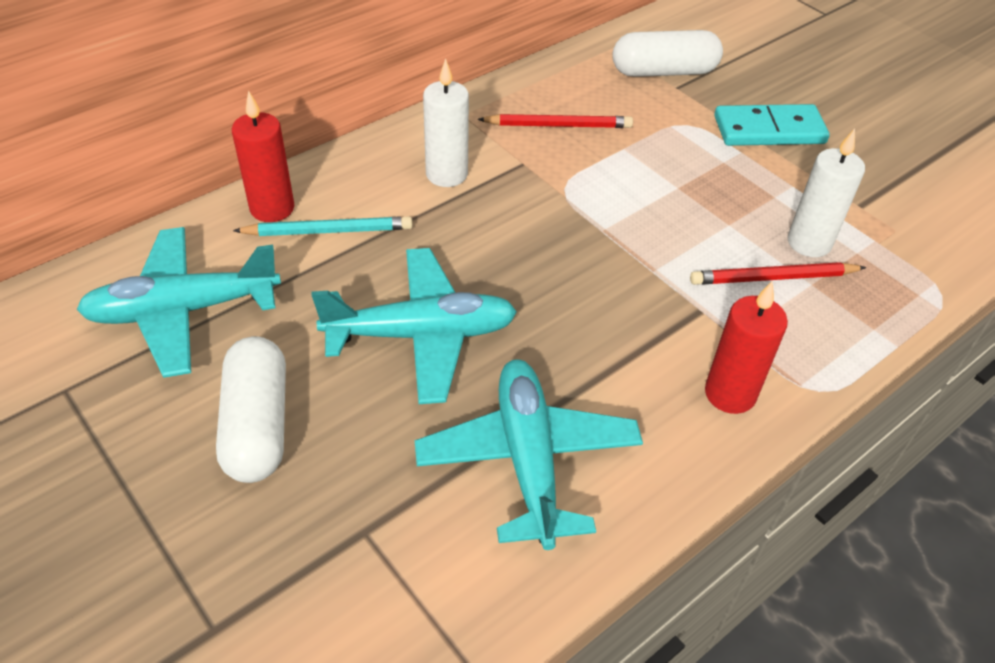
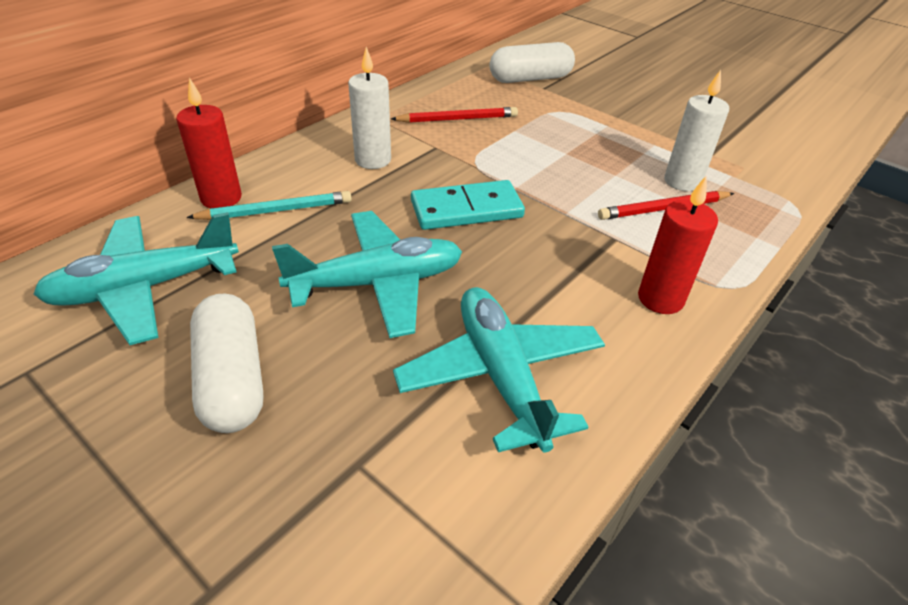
camera: 10 degrees left, 5 degrees down
(769, 130) = (623, 110): turquoise domino -> turquoise domino (466, 209)

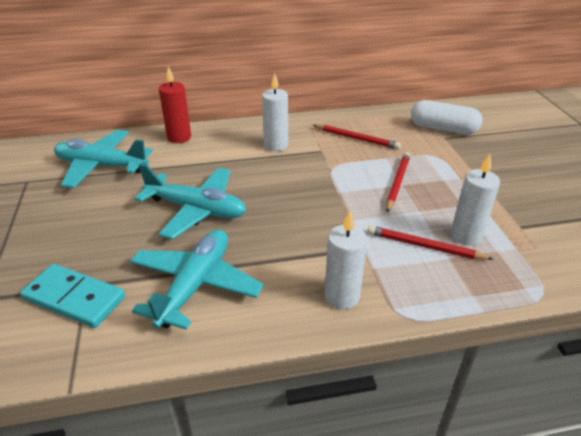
camera: 40 degrees right, 5 degrees down
(232, 379) = (86, 221): white capsule -> none
(276, 210) = (195, 153): turquoise pencil -> none
(466, 209) = (292, 192): turquoise domino -> turquoise domino (74, 298)
(559, 153) = (397, 183): none -> red pencil
(660, 299) = (342, 296): red candle -> white candle

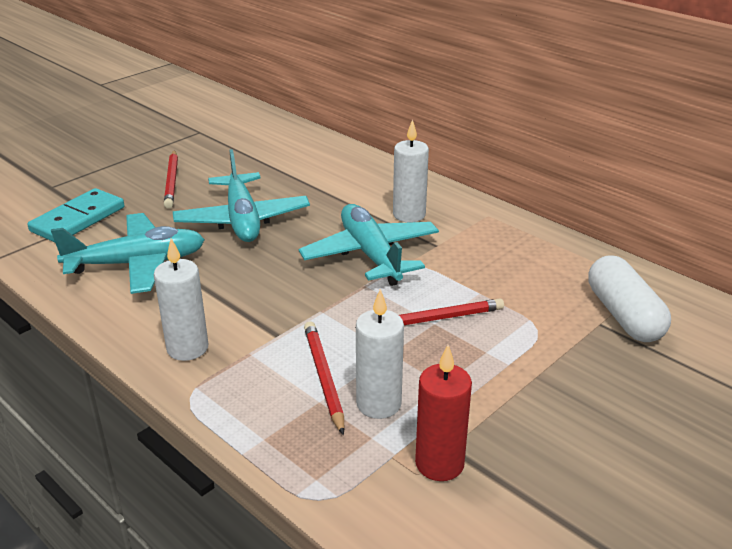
camera: 55 degrees right, 5 degrees down
(74, 298) = (78, 219): turquoise domino -> turquoise domino turned 45 degrees clockwise
(102, 166) = (257, 149): turquoise plane -> turquoise plane (371, 255)
(179, 137) = (351, 160): red candle -> red candle (439, 464)
(357, 139) = (497, 259): red pencil -> red pencil (172, 181)

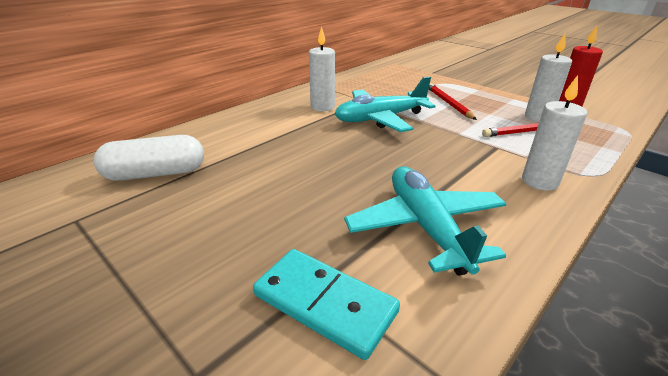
camera: 90 degrees left, 0 degrees up
(172, 181) = (227, 226): red pencil -> none
(242, 219) = (328, 171): turquoise plane -> none
(624, 315) = (422, 68): white capsule -> white capsule (156, 173)

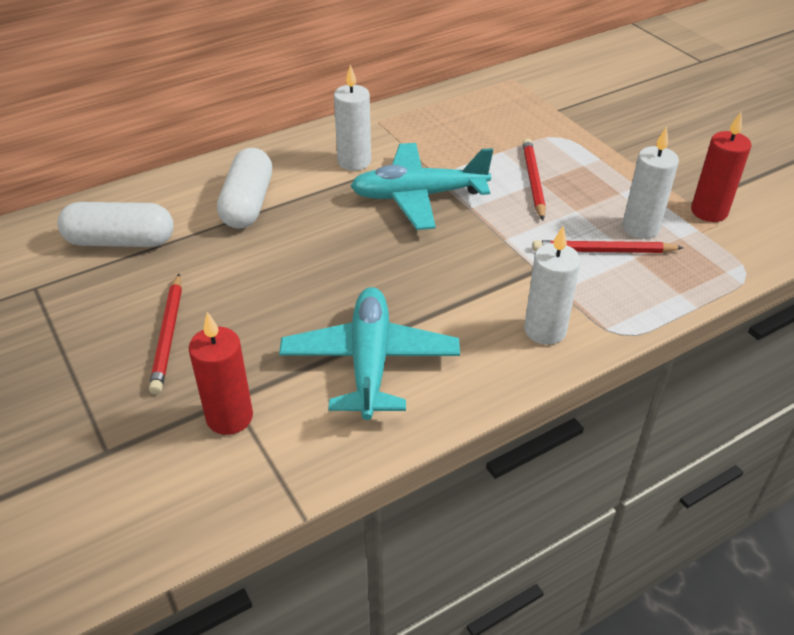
camera: 15 degrees right, 10 degrees up
(227, 238) = (168, 335): none -> red pencil
(256, 137) = (247, 203): none -> white capsule
(325, 303) = (229, 417): turquoise domino -> red candle

